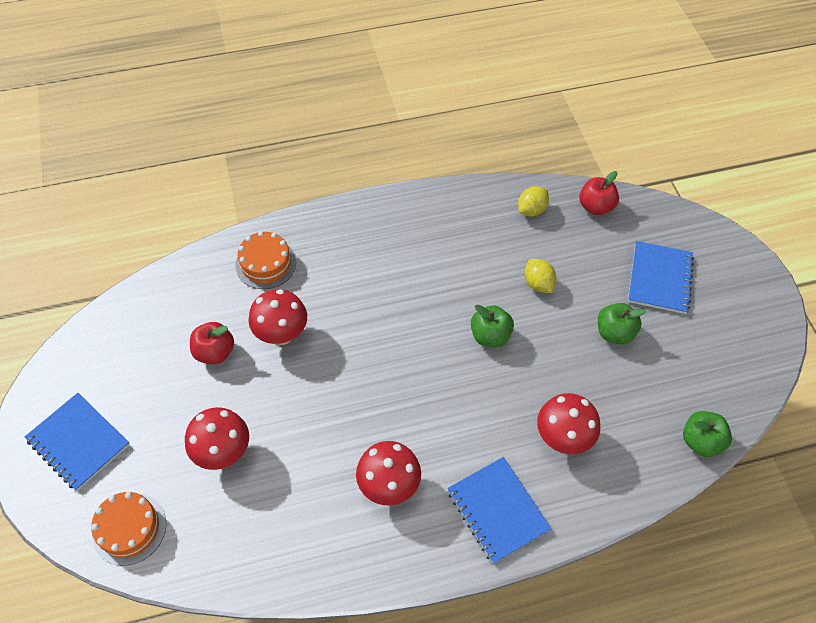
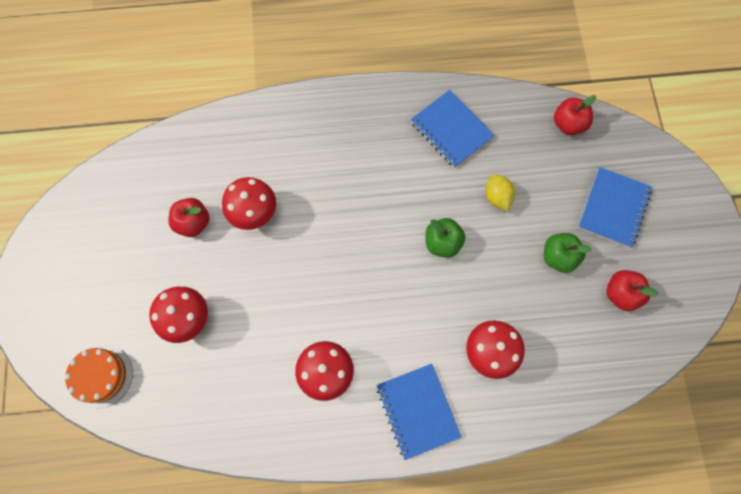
camera: 10 degrees right, 15 degrees up
(78, 442) = (67, 291): blue notebook -> blue notebook (451, 130)
(266, 263) = (250, 141): orange cake -> none
(531, 210) = (506, 119): yellow lemon -> none
(687, 359) = (621, 294): none -> red apple
(700, 441) = (614, 375): green apple -> none

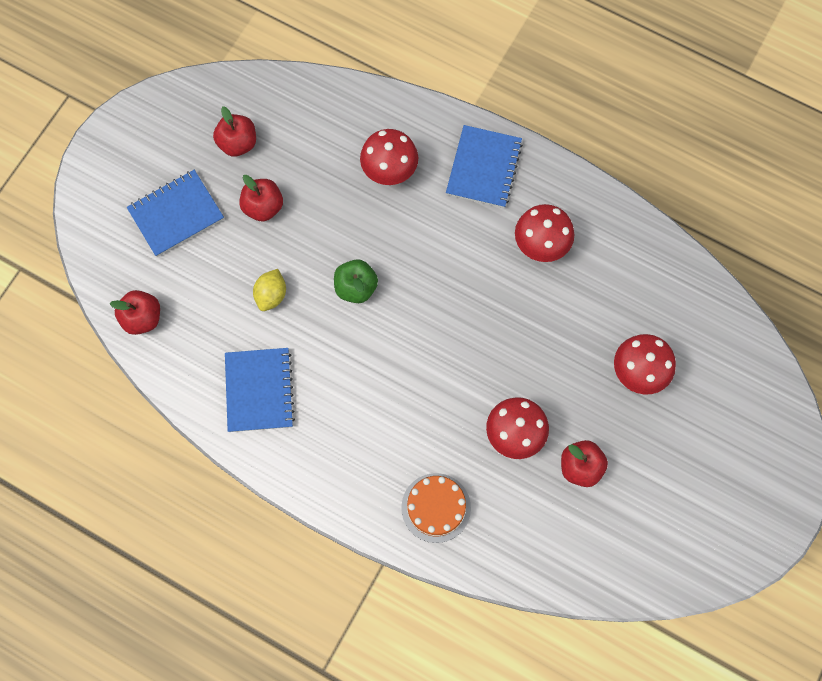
camera: 145 degrees left, 0 degrees up
(101, 376) = (746, 374): orange cake -> orange cake (436, 507)
(558, 257) = (263, 207): green apple -> red apple

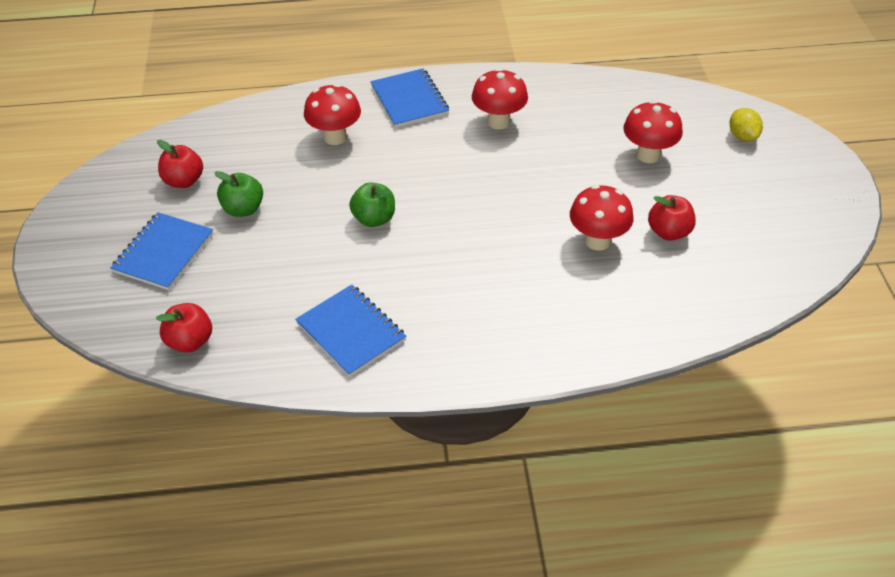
camera: 35 degrees left, 25 degrees down
(263, 207) = (243, 209): red apple -> green apple
(271, 295) = (302, 261): yellow lemon -> yellow lemon (742, 136)
(436, 507) = (585, 324): orange cake -> none

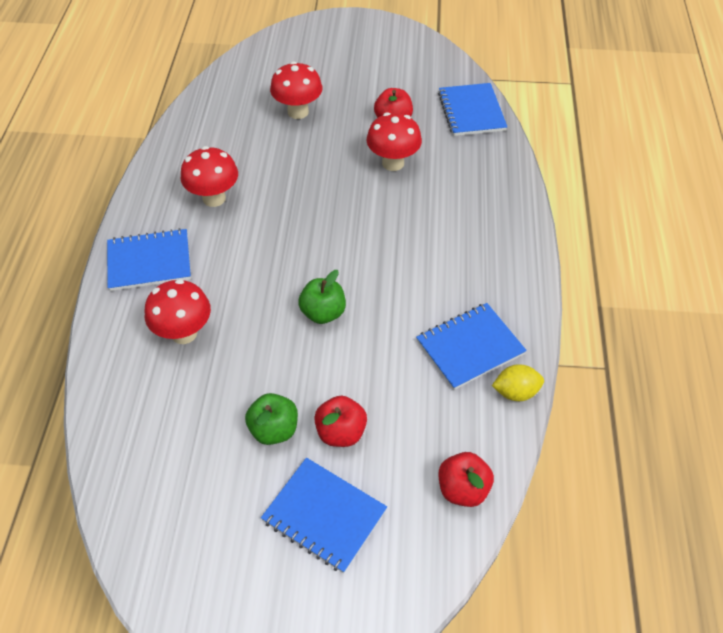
camera: 80 degrees left, 5 degrees up
(184, 181) = (205, 492): red apple -> red apple (341, 432)
(719, 300) = (471, 111): none -> blue notebook
(742, 136) = (294, 55): yellow lemon -> yellow lemon (515, 392)

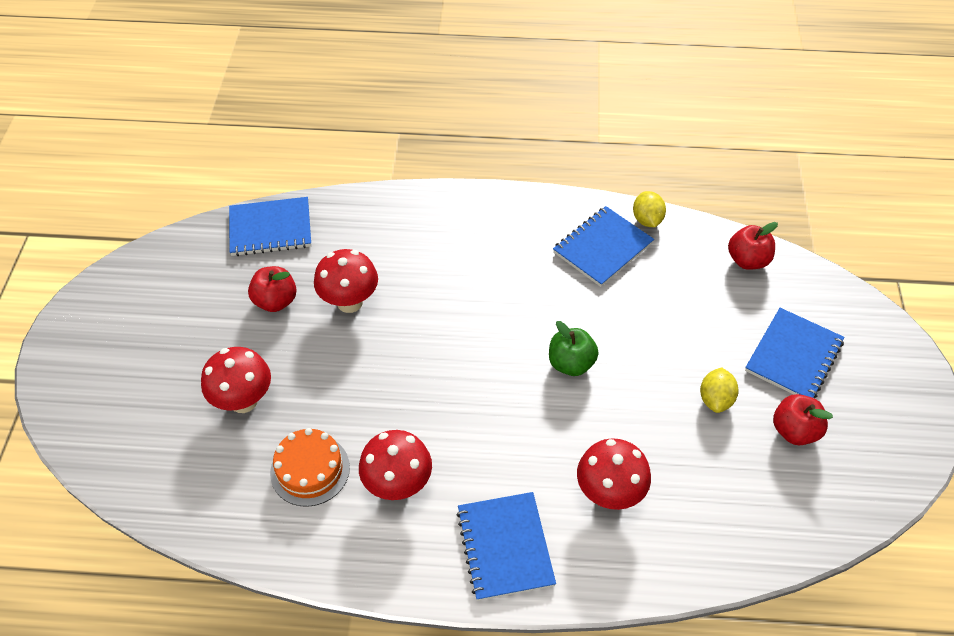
camera: 90 degrees left, 0 degrees up
(234, 150) = (310, 470): none -> orange cake
(274, 429) = (715, 399): green apple -> yellow lemon
(341, 432) = (709, 345): red apple -> red apple (794, 431)
(470, 347) = (602, 248): blue notebook -> blue notebook turned 75 degrees clockwise

